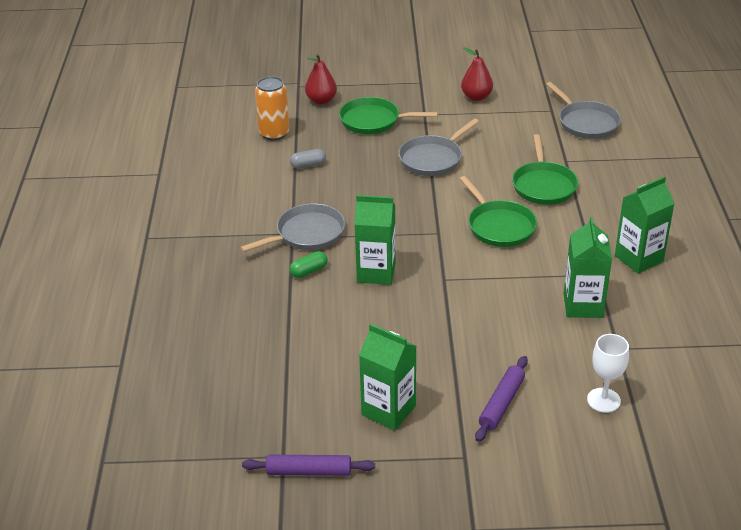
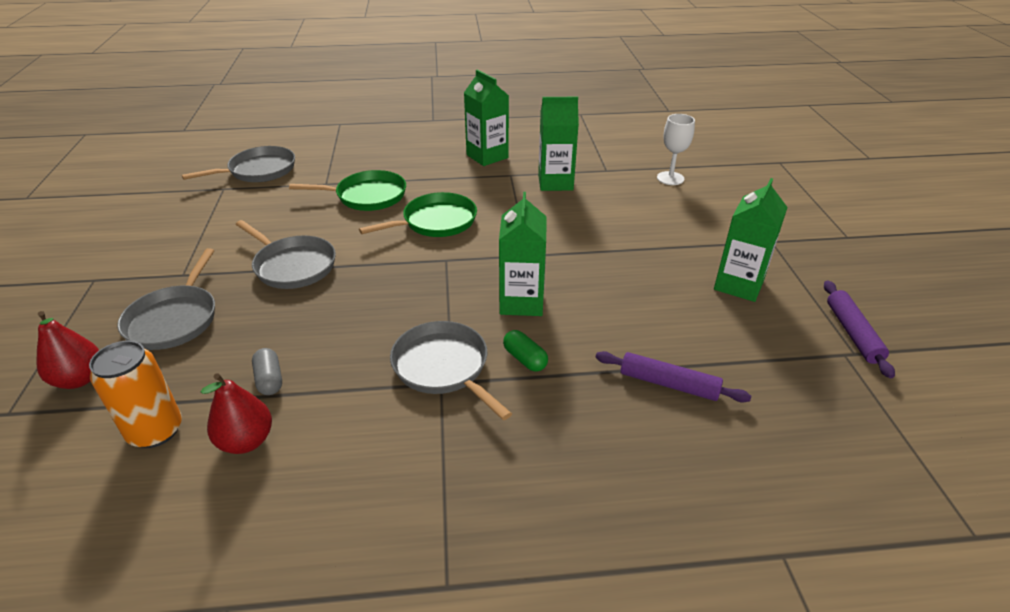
camera: 95 degrees left, 0 degrees up
(373, 121) = (174, 319): green pan -> grey pan
(476, 97) = (163, 235): red pear -> red pear (246, 441)
(501, 403) = (697, 223): purple rolling pin -> purple rolling pin (668, 384)

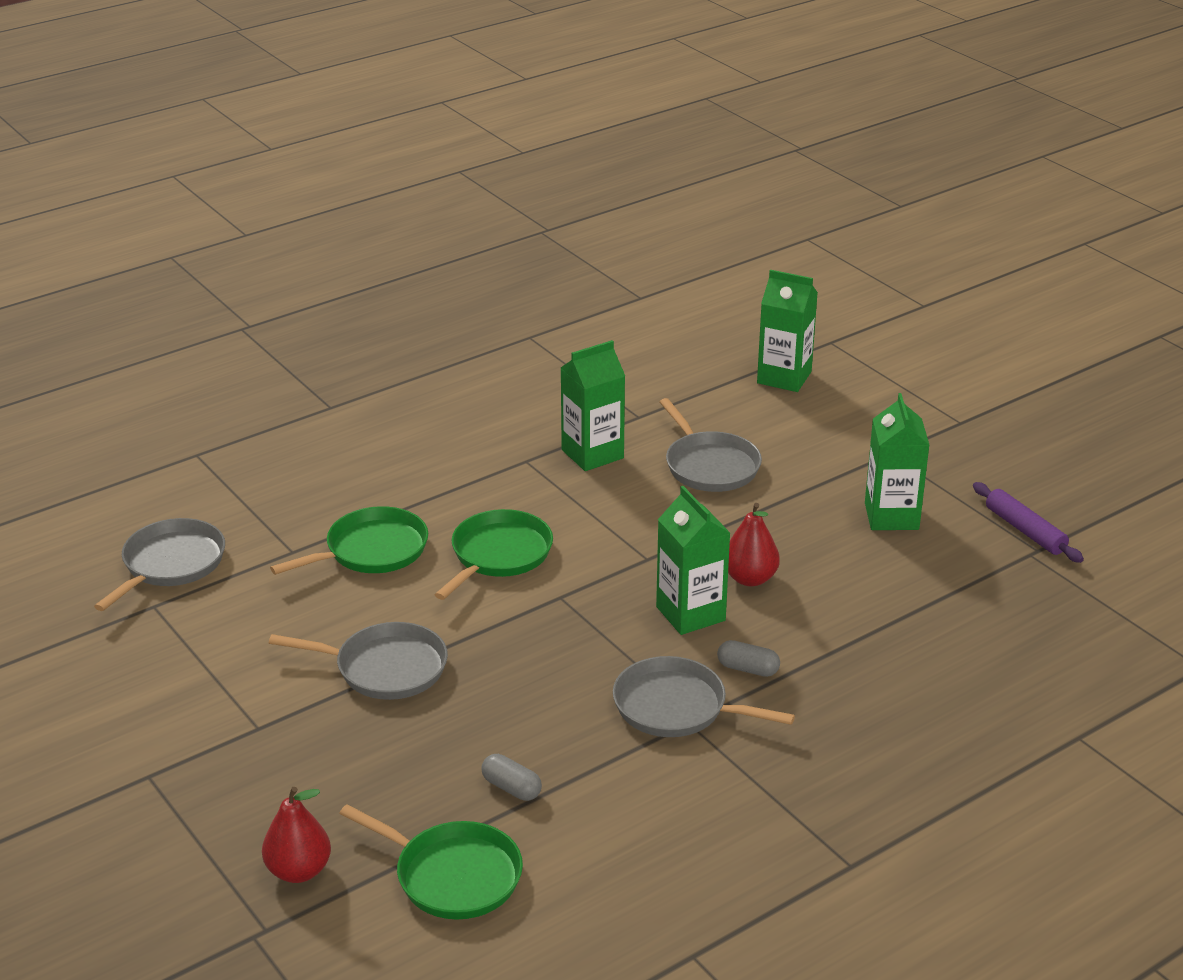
camera: 30 degrees left, 5 degrees down
(155, 431) = (453, 876): orange can -> green pan
(174, 319) = (321, 776): grey pan -> grey pan (710, 466)
(246, 441) = (557, 845): red pear -> red pear (750, 578)
(487, 156) = (468, 443): green carton -> green carton (784, 377)
(525, 359) = (748, 669): green capsule -> grey capsule
(668, 384) = (898, 641): purple rolling pin -> none
(670, 178) = (723, 405): white goblet -> none

